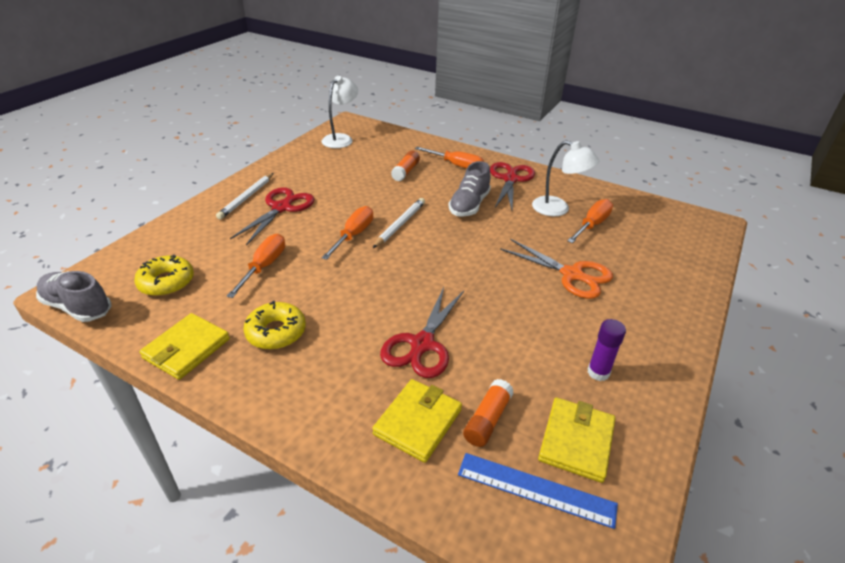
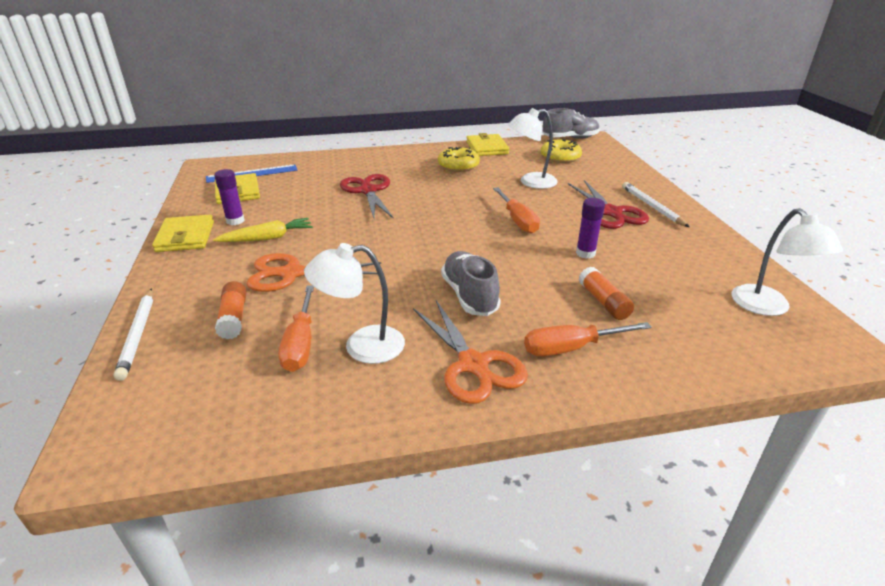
camera: 140 degrees right, 5 degrees down
(264, 266) = (530, 182): orange screwdriver -> white lamp
(361, 194) = (585, 253): none -> purple glue stick
(400, 224) = (499, 245): white pencil -> white pencil (137, 335)
(418, 422) = (333, 169): yellow wallet -> yellow wallet (185, 237)
(487, 419) = (295, 182): orange glue stick -> orange glue stick (234, 318)
(510, 179) = (473, 364): red scissors -> orange scissors
(574, 325) = (267, 238): none -> yellow carrot

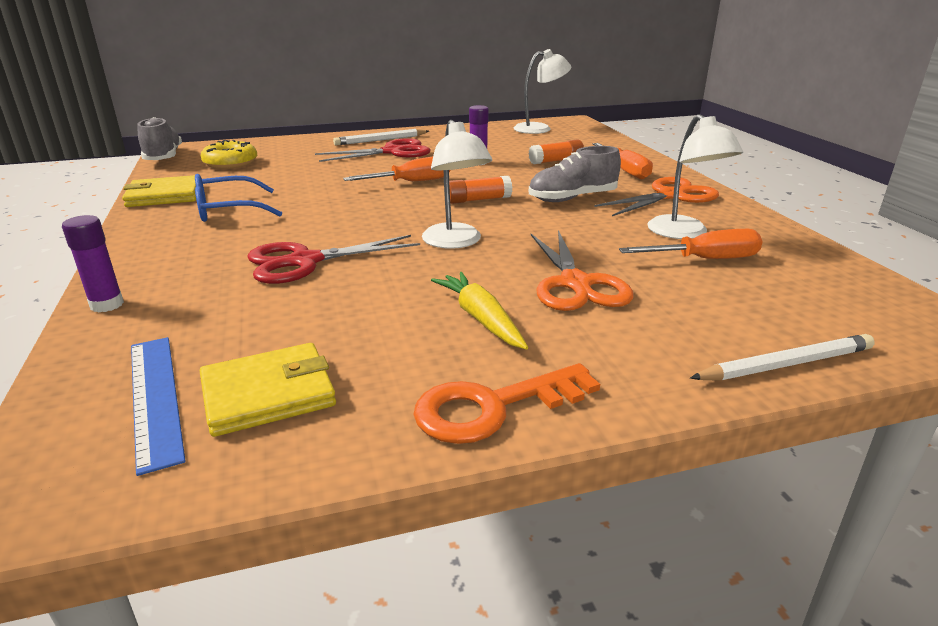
camera: 95 degrees left, 5 degrees down
(185, 237) = (493, 407): yellow wallet -> orange key
(234, 318) = (694, 303): orange glue stick -> orange glue stick (478, 200)
(235, 221) = (418, 364): purple glue stick -> purple glue stick (107, 305)
(458, 166) = (228, 210): yellow donut -> blue glasses
(530, 182) = (305, 176): white lamp -> white lamp (455, 242)

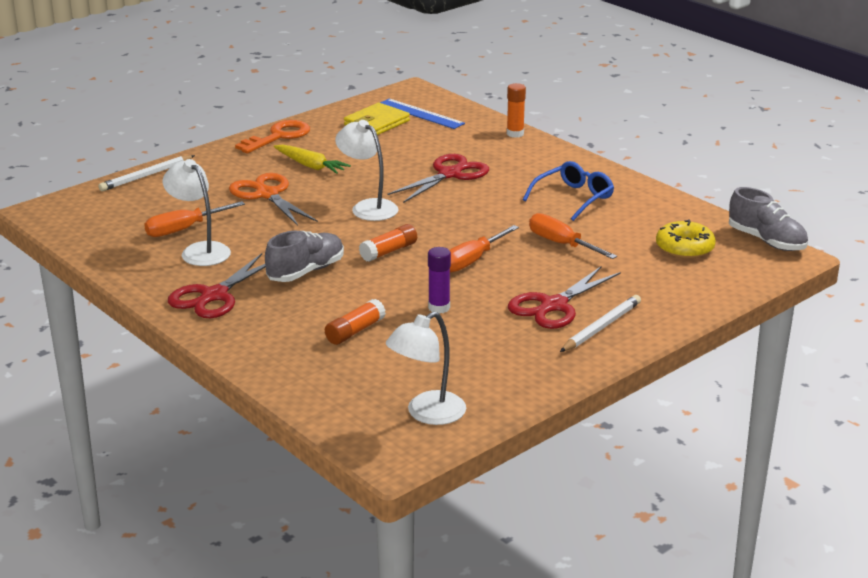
camera: 155 degrees right, 0 degrees up
(107, 305) = (515, 134): purple glue stick -> orange glue stick
(164, 196) = (652, 200): yellow wallet -> none
(625, 171) = (269, 329): orange screwdriver -> orange screwdriver (561, 244)
(670, 196) = (214, 295): orange scissors -> red scissors

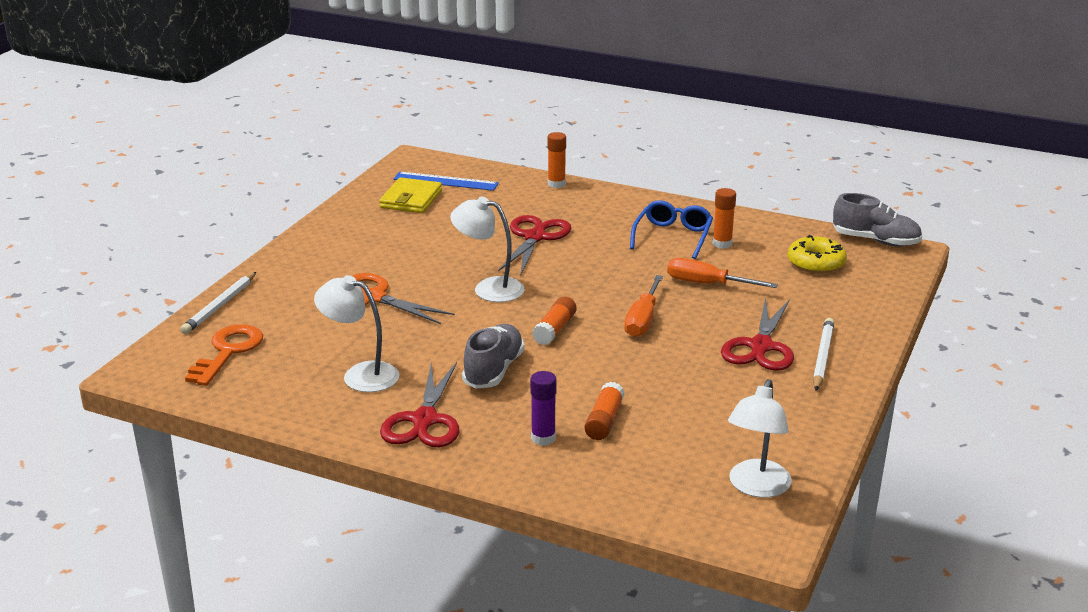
camera: 25 degrees left, 0 degrees up
(183, 229) = (319, 356): orange screwdriver -> none
(278, 136) = (323, 233): orange key -> orange key (228, 352)
(310, 166) = (387, 257): yellow carrot -> none
(439, 308) = (659, 375): purple glue stick -> purple glue stick (543, 438)
(613, 213) = (722, 244): none -> orange glue stick

